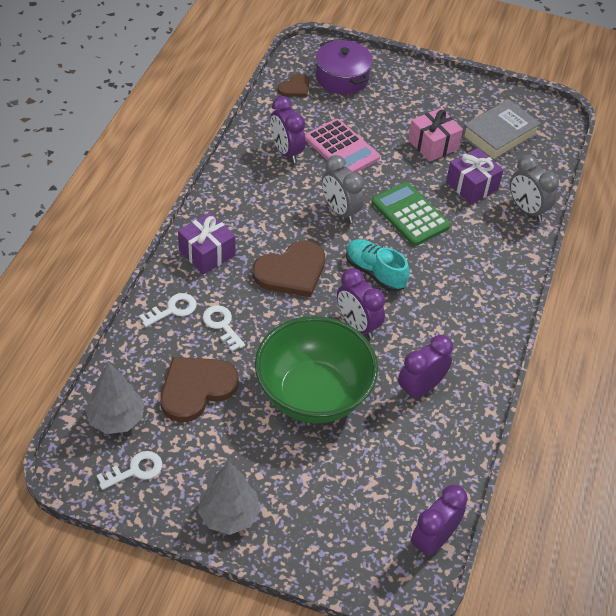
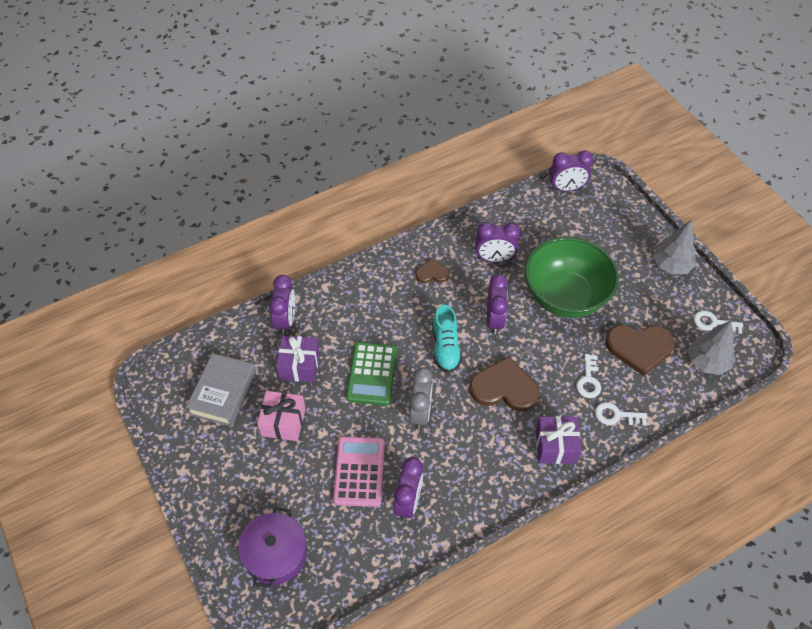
camera: 135 degrees left, 5 degrees up
(295, 88) = (330, 574): brown heart -> brown heart (432, 273)
(499, 136) = (223, 393): grey book -> grey book turned 75 degrees counterclockwise
(526, 210) = (286, 320): grey clock -> purple clock

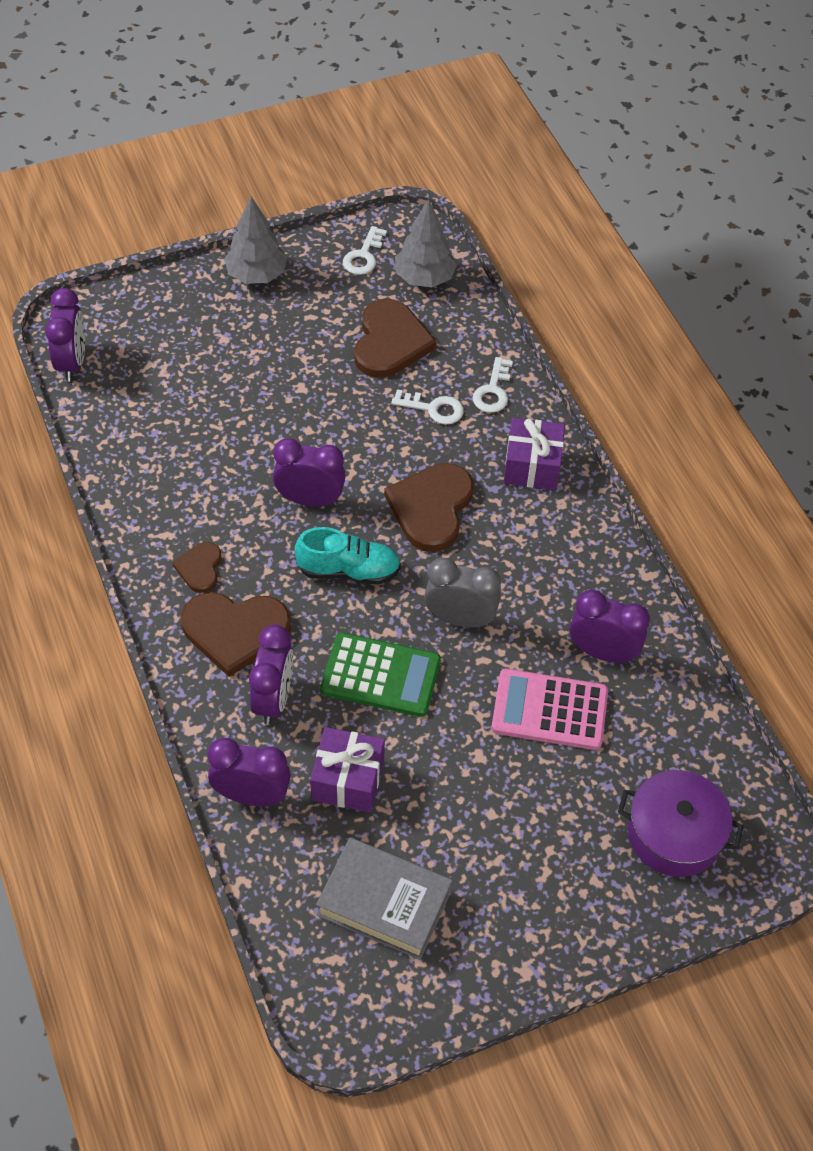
camera: 85 degrees left, 0 degrees up
(283, 422) = (452, 811): pink gift -> none
(391, 296) = (235, 631): none -> brown heart
(494, 259) = (191, 480): purple clock -> purple clock (273, 699)
(565, 296) = (284, 406): green bowl -> none

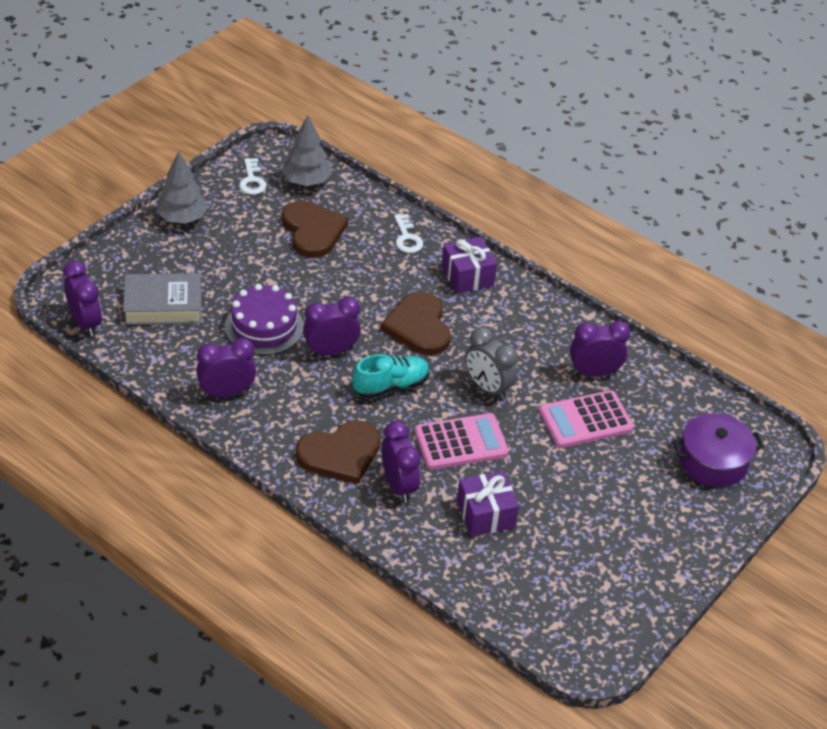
camera: 30 degrees left, 10 degrees down
(200, 568) = (285, 423): brown heart -> none
(251, 795) = (428, 550): purple clock -> purple clock (226, 393)
(256, 440) = (264, 326): none -> purple cake
(381, 675) = (461, 442): green calculator -> pink calculator
(384, 903) = (563, 577): grey book -> grey book (163, 305)
(433, 408) = (374, 263): white key -> none
(460, 618) = (488, 387): grey clock -> grey clock turned 120 degrees counterclockwise

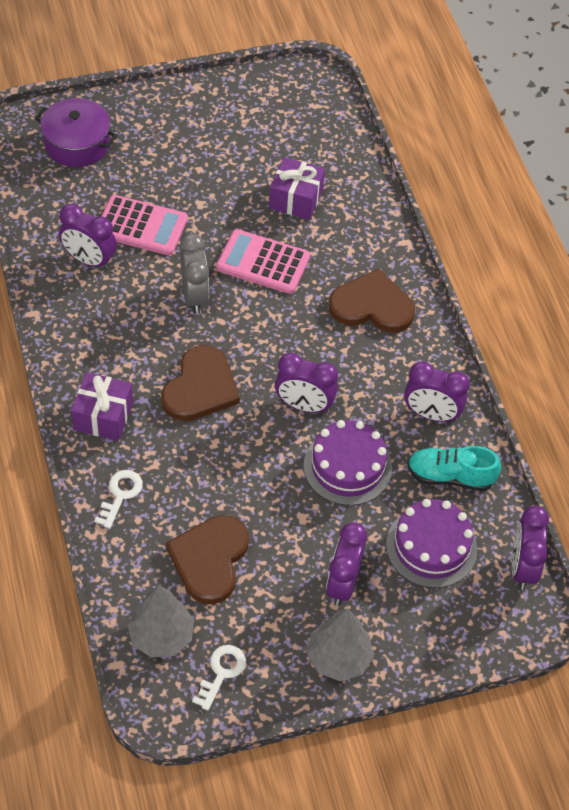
camera: 145 degrees left, 10 degrees up
(163, 305) = (431, 547): grey book -> purple cake
(391, 386) = (278, 343): turquoise shoe -> turquoise shoe (450, 476)
(399, 485) = (345, 255): purple clock -> purple clock (342, 584)

